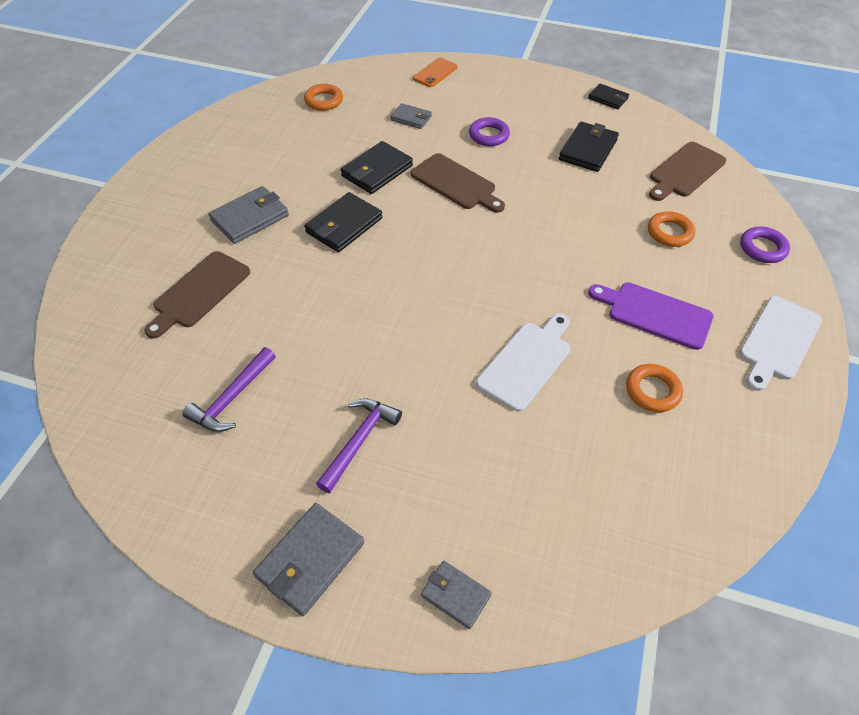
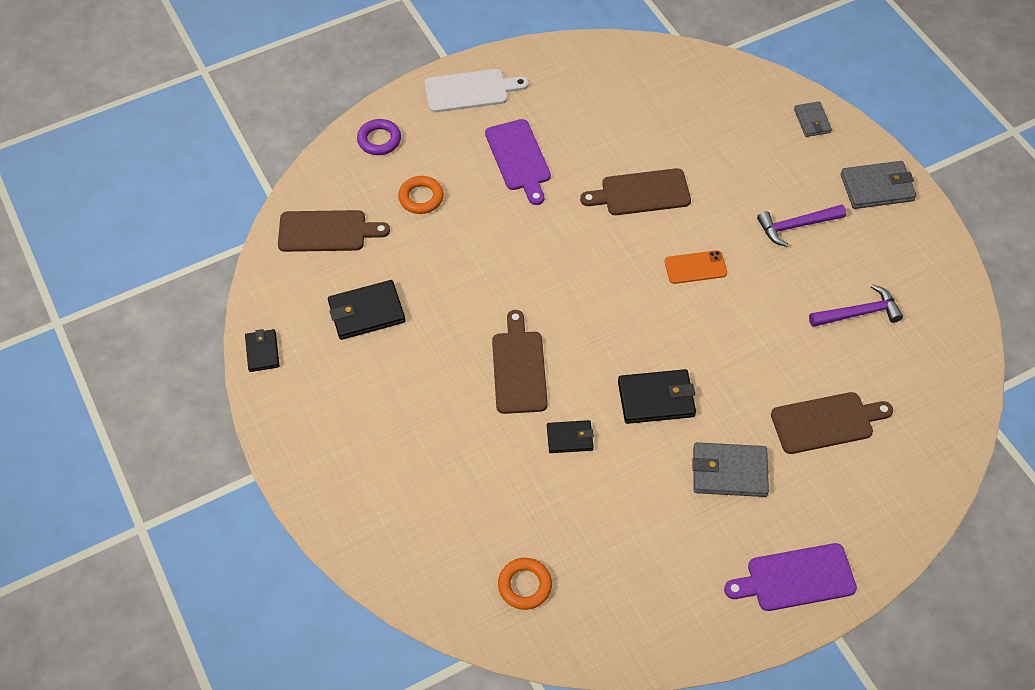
camera: 135 degrees left, 5 degrees up
(155, 193) = (796, 578): none -> purple cutting board
(377, 171) = (570, 438): black wallet -> black wallet, size x0.61
(411, 118) = (467, 481): grey wallet -> none
(435, 73) = (367, 531): orange phone -> orange phone (695, 267)
(489, 135) = (425, 398): purple ring -> none
(526, 362) = (641, 193): white cutting board -> brown cutting board
(652, 391) = (587, 124): orange ring -> none

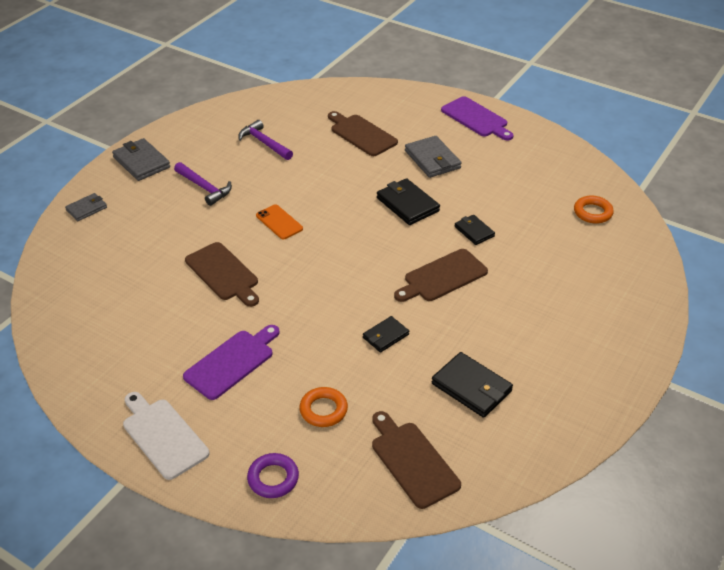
camera: 120 degrees left, 15 degrees down
(262, 352) = (569, 438): black wallet -> black wallet (385, 336)

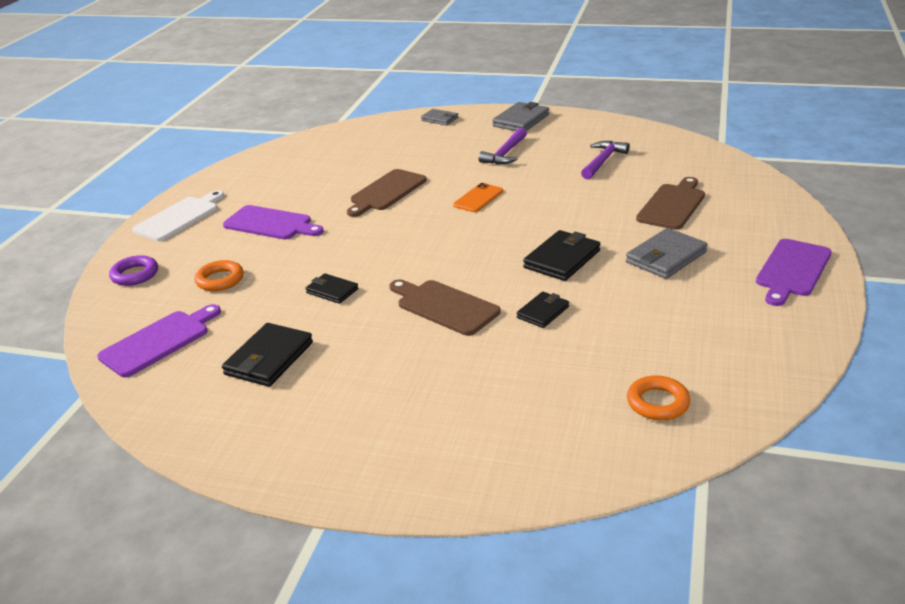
camera: 75 degrees right, 10 degrees down
(412, 461) = (158, 341): brown cutting board -> purple cutting board

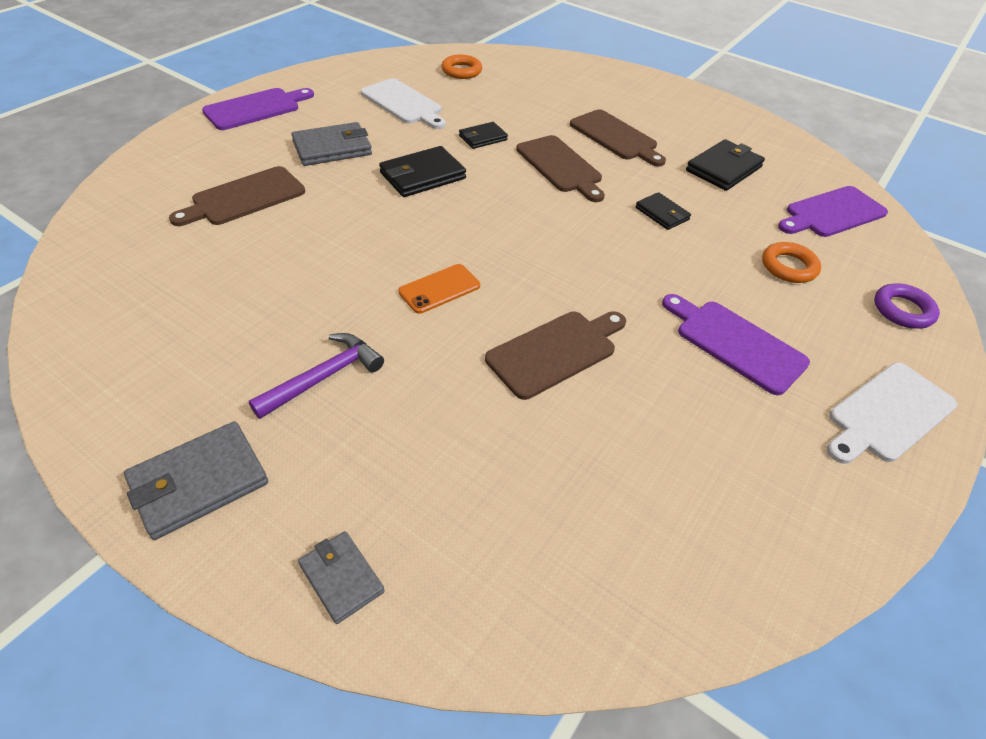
camera: 165 degrees left, 15 degrees up
(400, 361) = (615, 137): none -> brown cutting board
(603, 161) = (216, 298): purple hammer -> none
(666, 325) = (403, 103): none -> white cutting board

